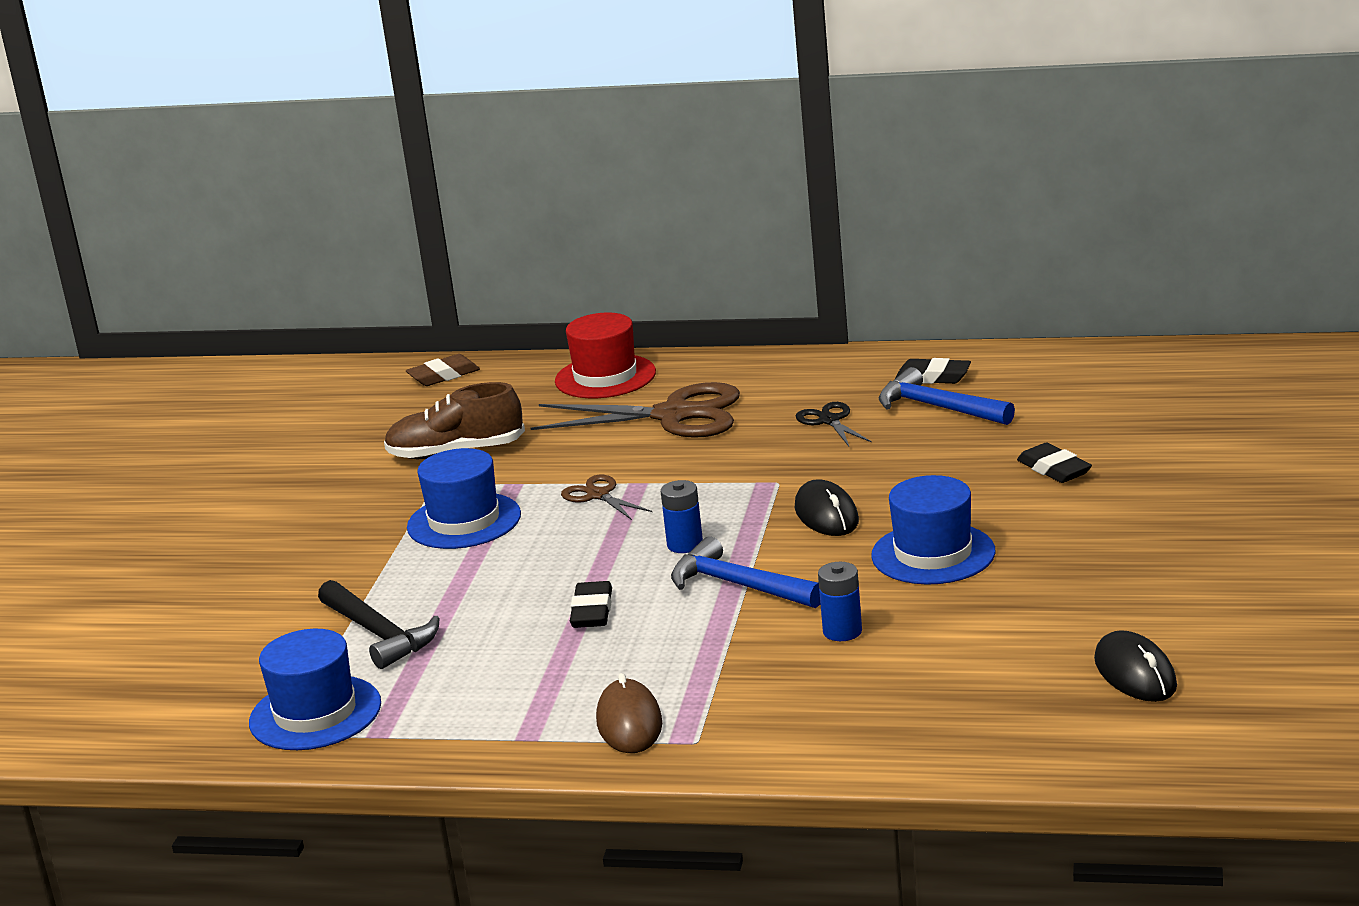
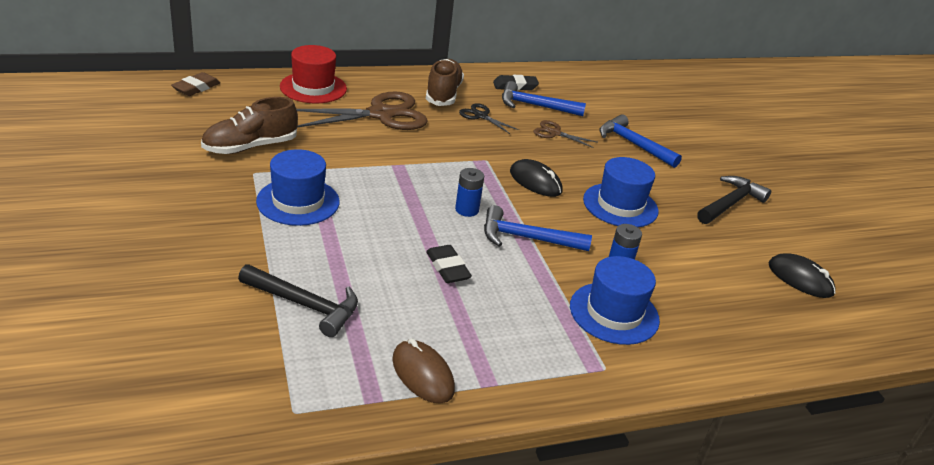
camera: 35 degrees left, 10 degrees up
(315, 713) = (306, 387): blue hat -> blue hat (614, 313)
(598, 495) = (378, 175): brown scissors -> brown scissors (554, 133)
(629, 722) = (548, 359): brown mouse -> brown mouse (422, 374)
(798, 388) = (443, 94): none -> brown shoe
(1054, 469) = (633, 144): black eraser -> blue hammer
(1135, 563) = (730, 203): none -> black hammer

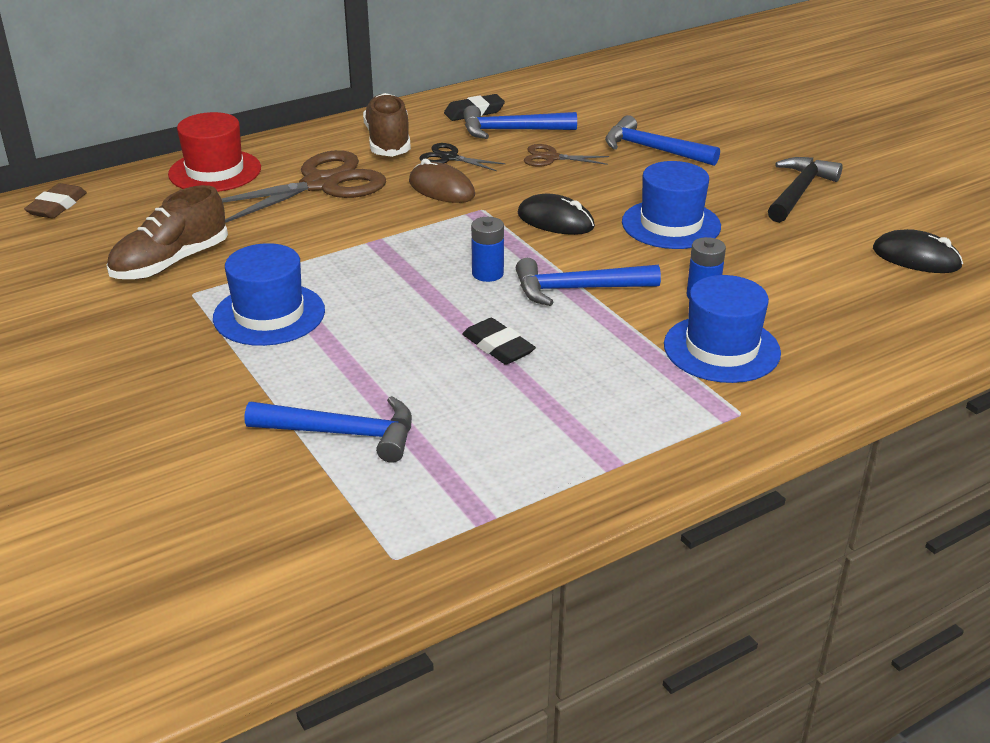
camera: 10 degrees left, 0 degrees up
(305, 305) = (343, 433): black hammer -> blue hammer
(422, 374) = (529, 475): brown mouse -> brown mouse (441, 189)

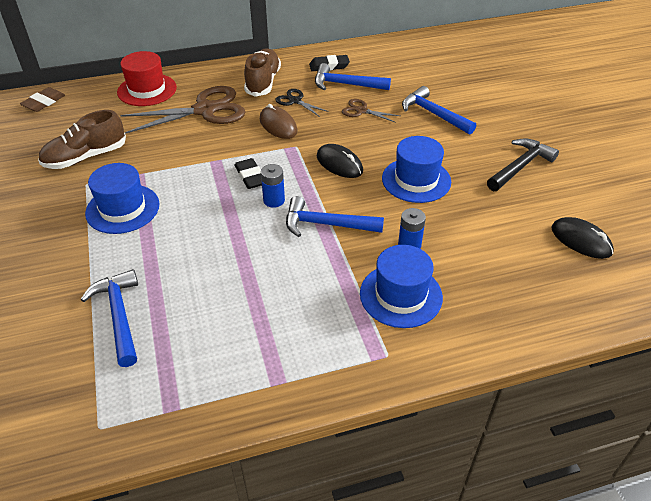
camera: 15 degrees right, 10 degrees up
(343, 433) = (119, 315): blue hammer -> blue hammer turned 135 degrees counterclockwise
(498, 347) = (251, 263): black eraser -> black eraser (250, 177)

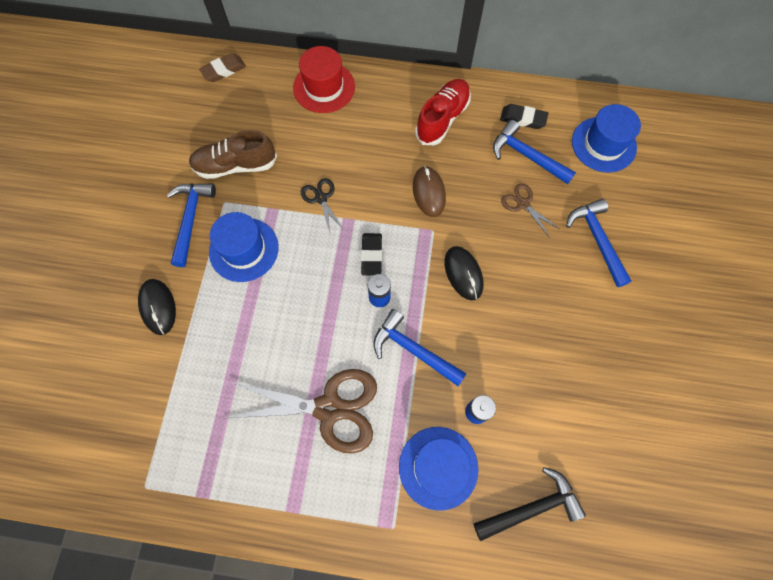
camera: 25 degrees right, 25 degrees up
(119, 315) = (198, 377): blue hammer -> blue hammer (191, 219)
(205, 110) = (368, 141): brown scissors -> brown scissors (329, 409)
(263, 82) = (442, 119): brown shoe -> red shoe
(295, 101) = (462, 161): black scissors -> black scissors (321, 198)
(416, 180) = (528, 329): blue hat -> blue hat (603, 144)
(520, 166) = (646, 356): black hammer -> black hammer (532, 507)
(581, 240) = (648, 483): black mouse -> black mouse (158, 307)

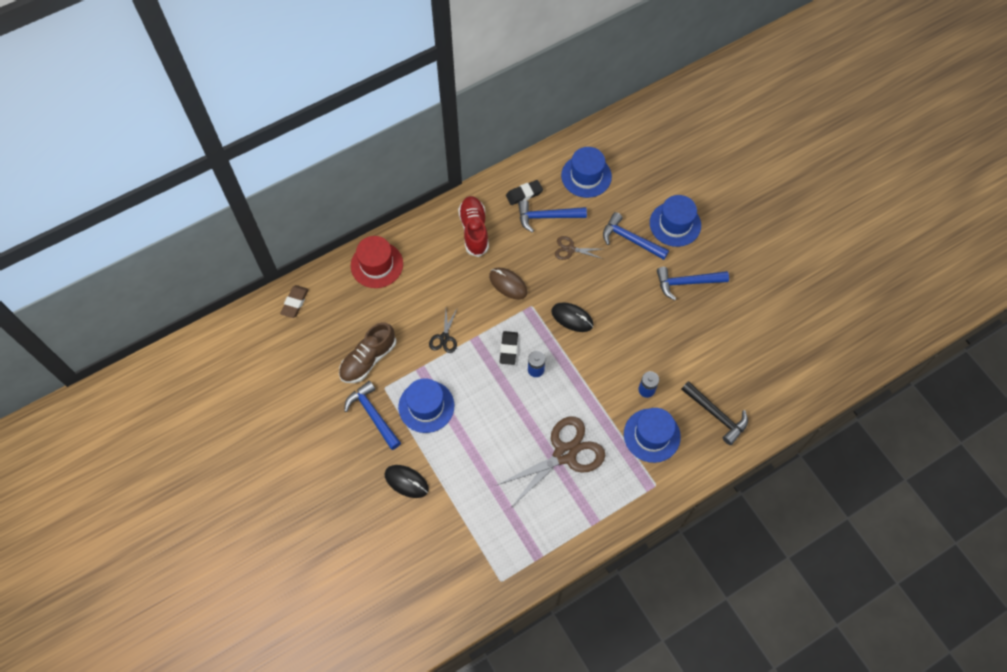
camera: 40 degrees left, 5 degrees down
(321, 198) = (444, 338): black scissors -> black scissors turned 105 degrees counterclockwise
(371, 255) = (508, 349): black eraser -> black eraser turned 45 degrees clockwise
(413, 349) = (582, 384): blue hammer -> blue hammer (686, 283)
(532, 507) = (716, 415): black hammer -> black hammer turned 105 degrees clockwise
(662, 259) = (675, 224): none -> blue hat

